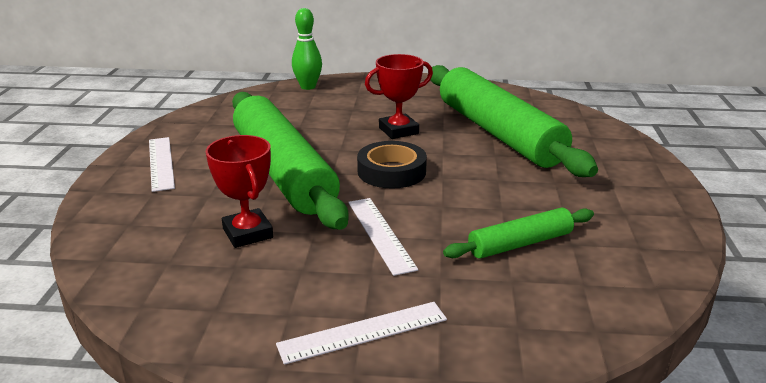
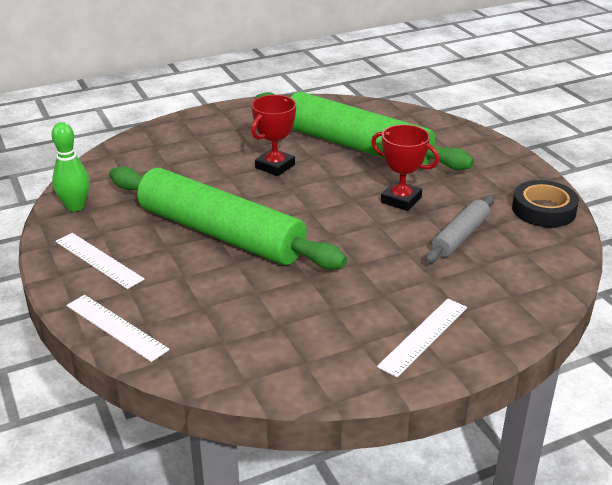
camera: 30 degrees left, 5 degrees up
(247, 233) = (257, 296): red trophy -> red trophy (401, 200)
(308, 87) = (141, 142): green bowling pin -> green bowling pin (75, 207)
(380, 234) = (358, 262): white ruler -> white ruler (116, 327)
(391, 171) = (310, 206): black tape -> black tape (543, 210)
(520, 243) = (460, 236): green rolling pin -> grey rolling pin

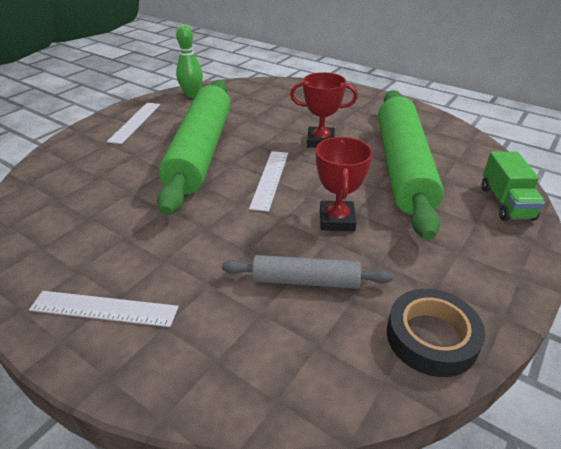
camera: 60 degrees right, 5 degrees up
(116, 327) = (60, 153): white ruler -> white ruler (270, 179)
(440, 129) = (505, 203): none -> green truck

